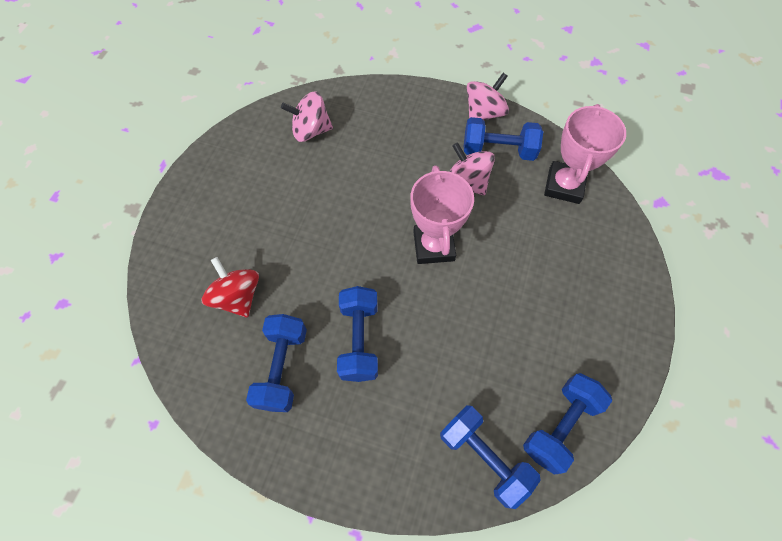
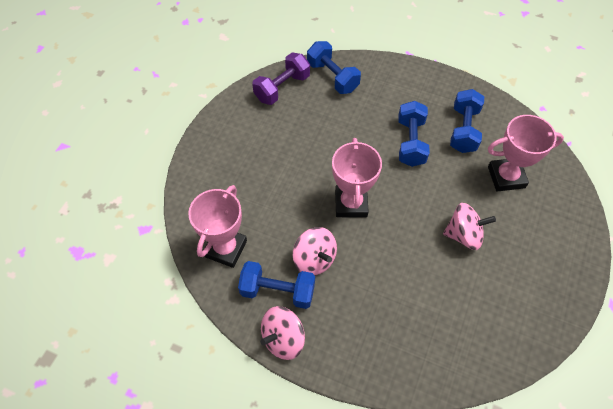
camera: 175 degrees left, 5 degrees down
(237, 296) = (506, 177): red spinning top -> pink trophy
(311, 130) = (468, 331): pink spinning top -> pink spinning top (463, 235)
(560, 425) = (282, 88): blue dumbbell -> purple dumbbell

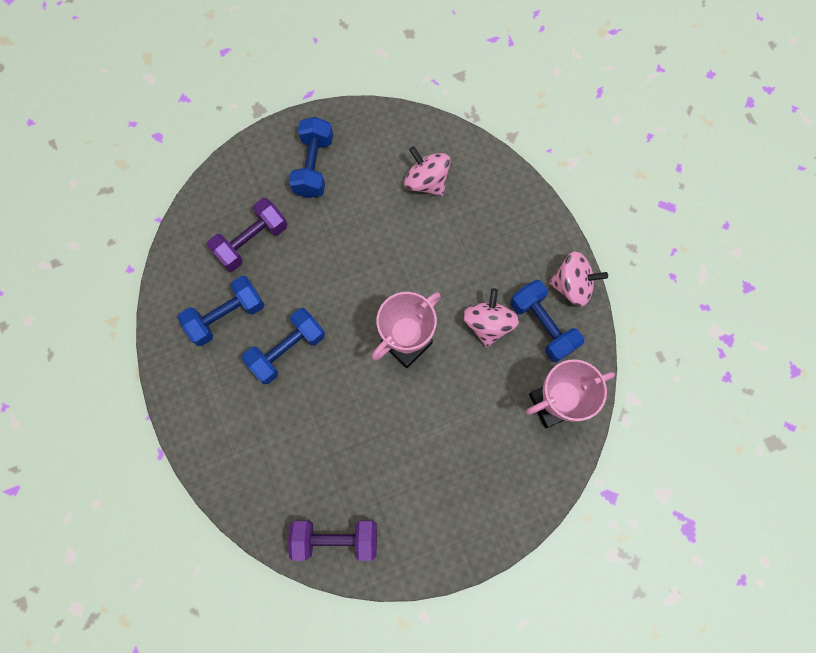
camera: 135 degrees left, 15 degrees up
(332, 77) = (271, 500): blue dumbbell -> blue dumbbell (314, 166)
(463, 235) = (348, 231): pink spinning top -> pink spinning top (426, 181)
(506, 177) = (252, 241): pink trophy -> purple dumbbell

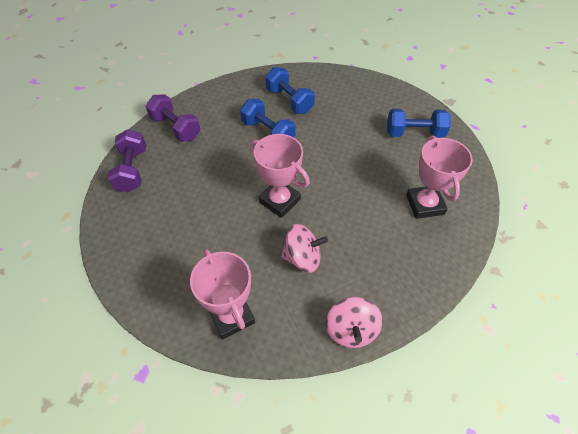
camera: 85 degrees right, 20 degrees down
(252, 241) = (345, 107): purple dumbbell -> purple dumbbell (176, 128)
(426, 181) = (425, 204): pink spinning top -> pink trophy
(542, 325) = (306, 303): blue dumbbell -> none

